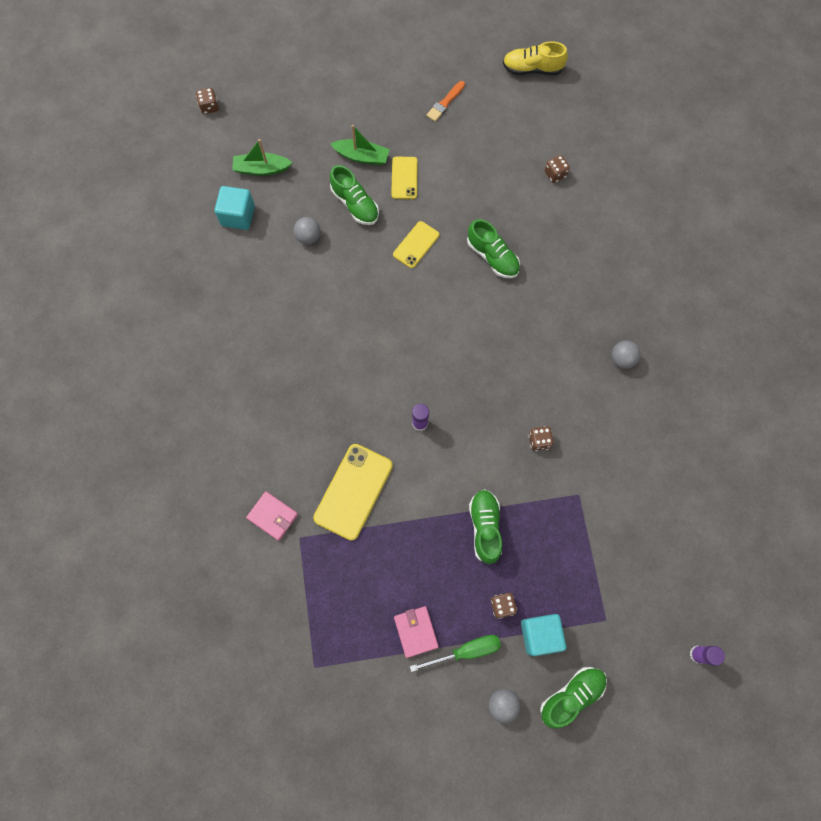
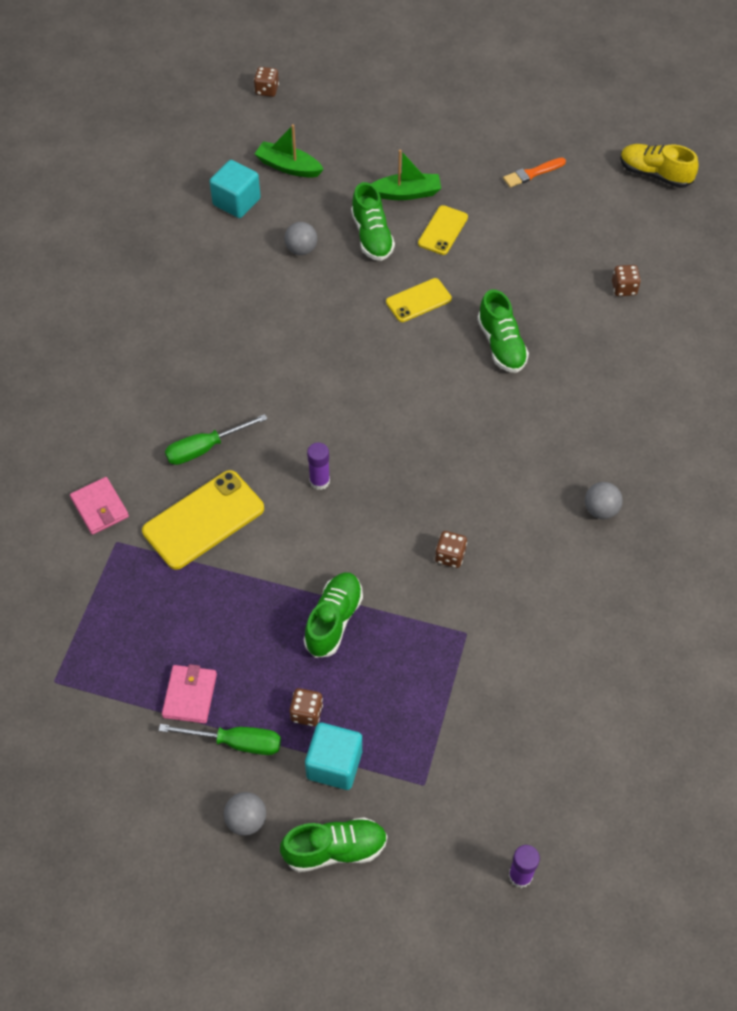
camera: 25 degrees right, 15 degrees down
(324, 433) = (205, 448): none -> green screwdriver
(362, 156) = (406, 193): green boat -> green boat turned 45 degrees counterclockwise

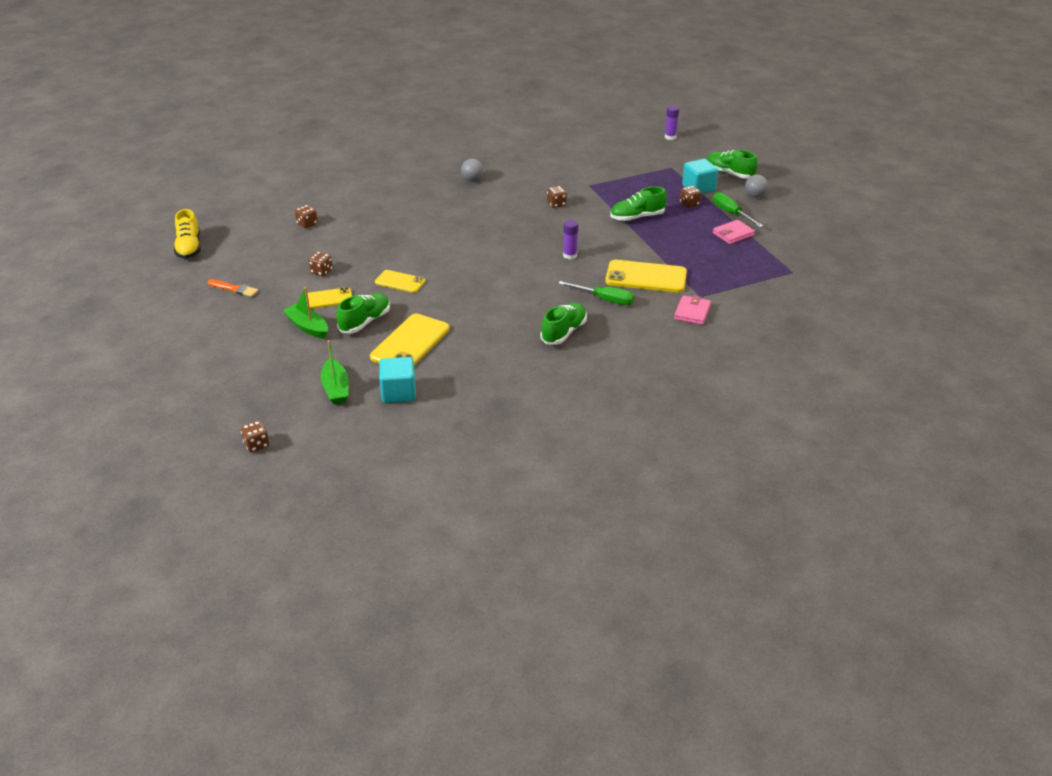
camera: 130 degrees left, 20 degrees down
(301, 249) = (410, 343): grey ball -> yellow phone
(501, 345) = (400, 243): green shoe -> green shoe (563, 332)
(502, 251) = (321, 271): none -> brown dice

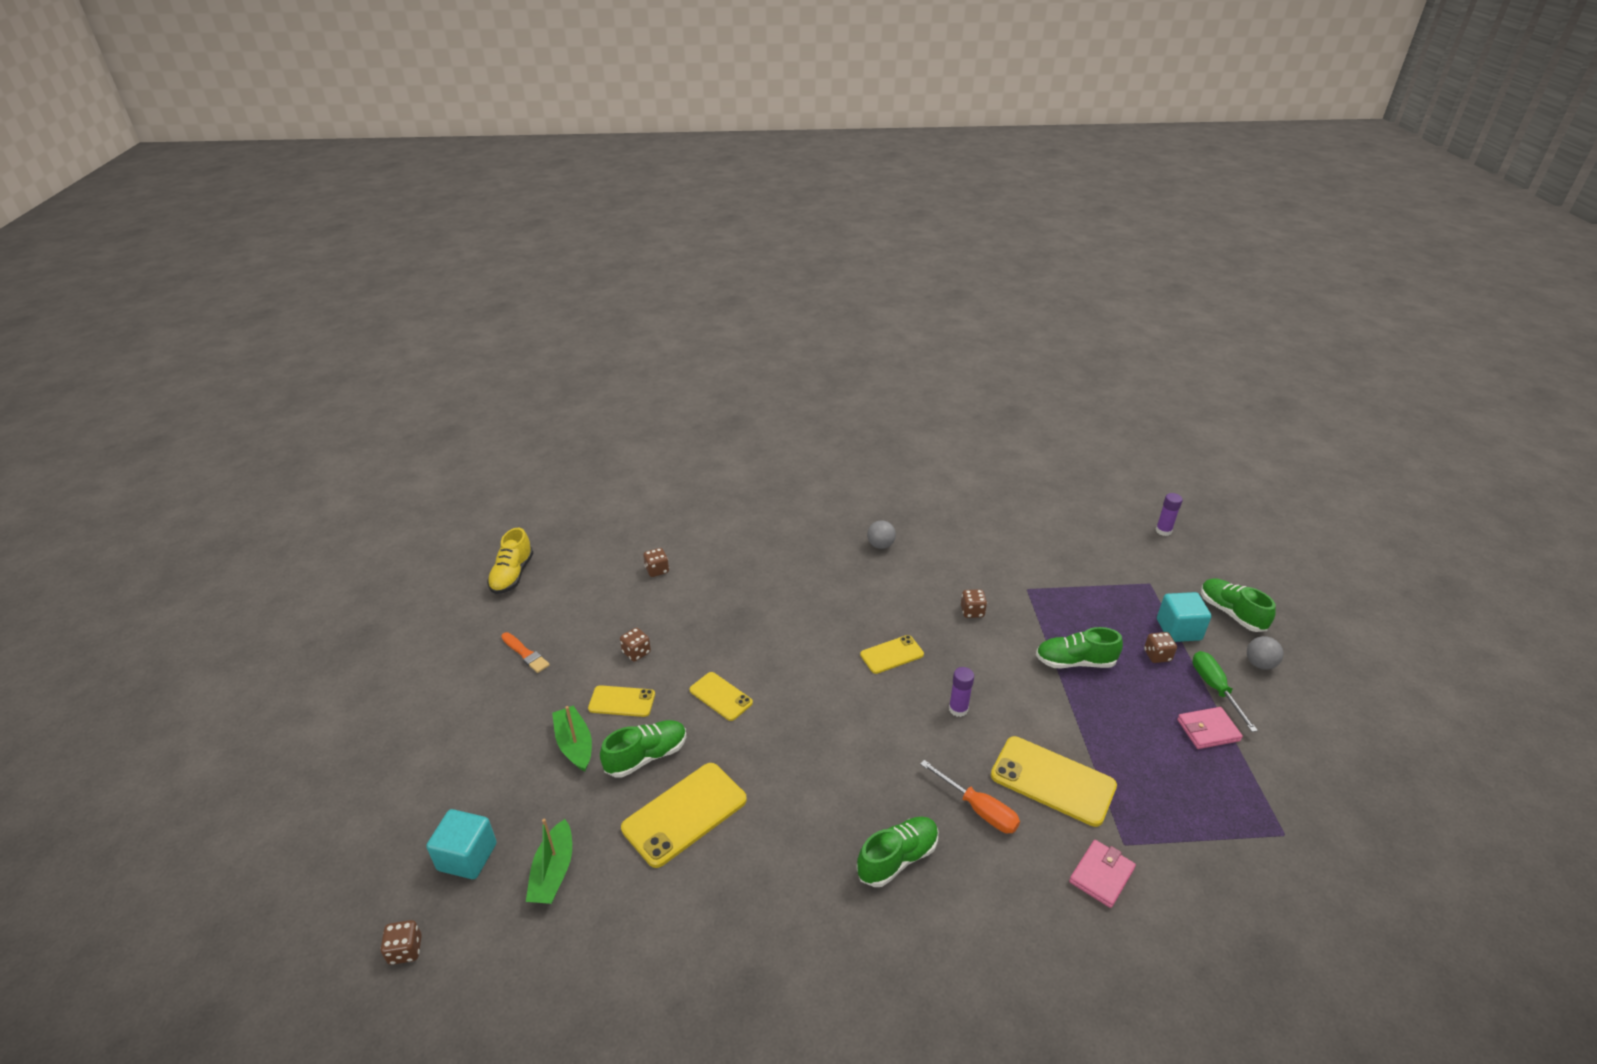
camera: 20 degrees right, 0 degrees up
(398, 393) = (627, 909): turquoise cube -> turquoise cube (467, 857)
(511, 237) = (892, 654): none -> yellow phone
(605, 299) = (978, 809): green screwdriver -> orange screwdriver

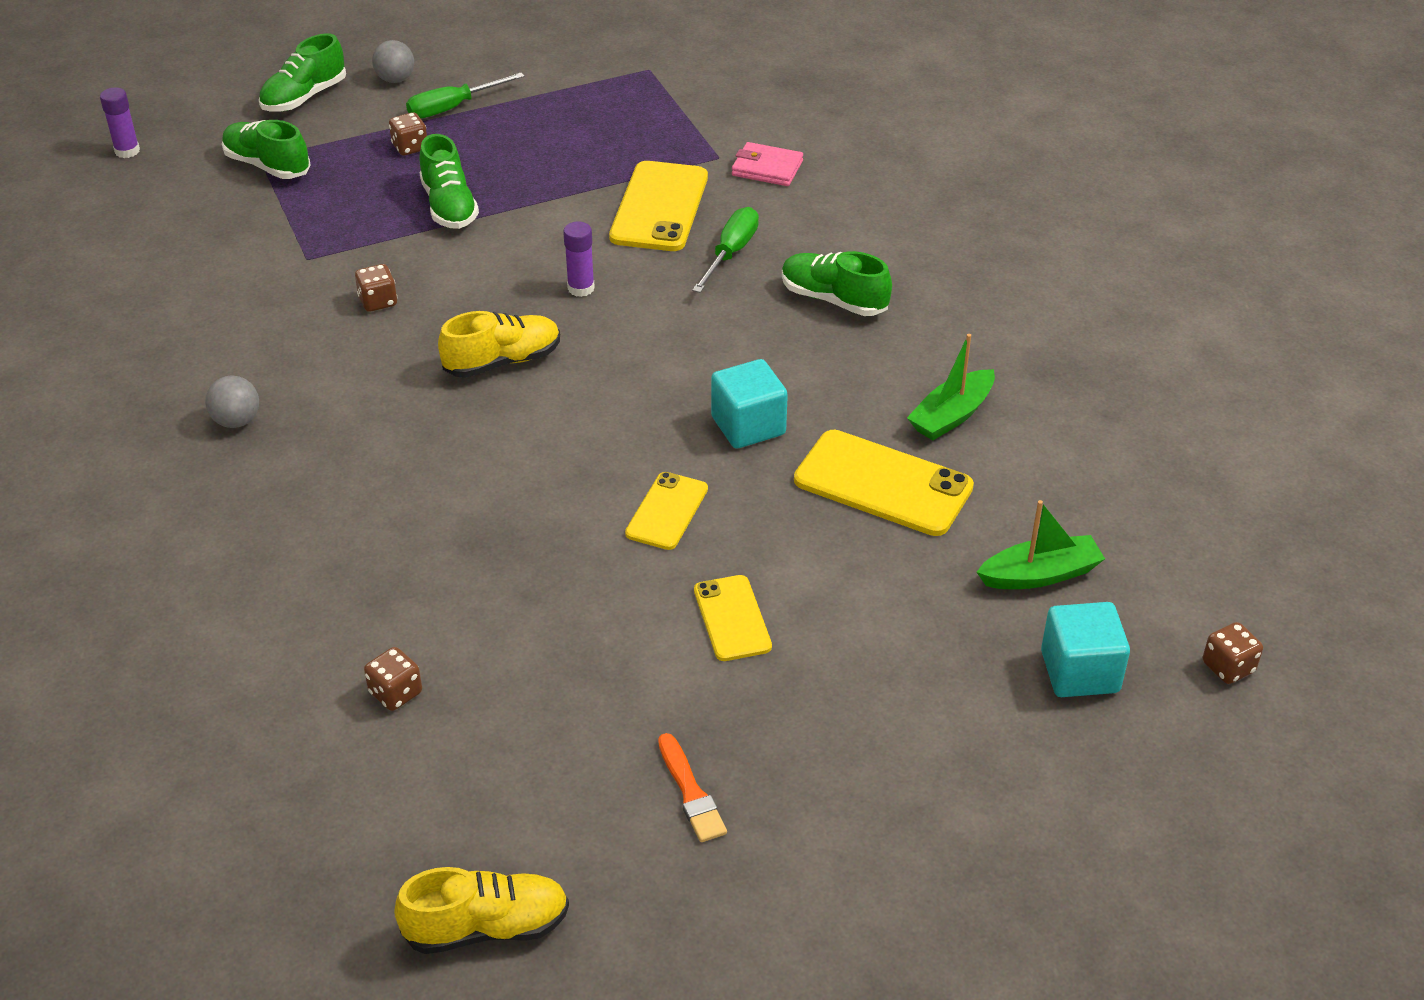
camera: 110 degrees left, 5 degrees up
(525, 654) = (691, 792): orange brush -> orange brush turned 135 degrees clockwise
(574, 744) = (840, 640): green boat -> green boat (951, 416)
(636, 652) = (620, 641): brown dice -> none
(646, 756) = (816, 553): green shoe -> green shoe (267, 166)
(892, 654) = (502, 361): yellow phone -> yellow shoe
(978, 809) = (731, 253): orange screwdriver -> green screwdriver
(1178, 630) = (352, 134): turquoise cube -> turquoise cube (748, 426)
(1208, 730) = (525, 111): pink wallet -> none

